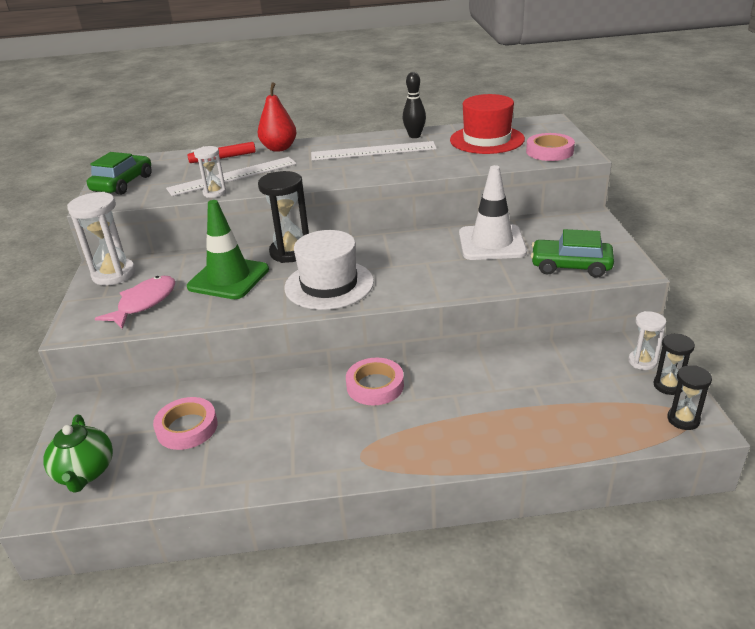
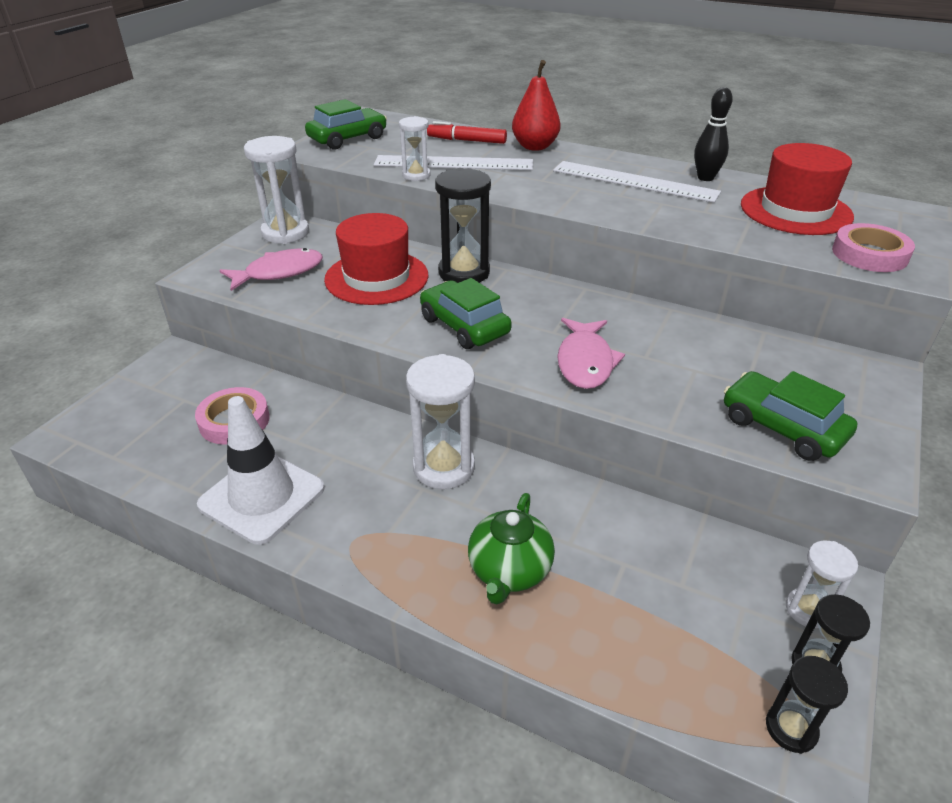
camera: 30 degrees right, 5 degrees up
(85, 473) = (119, 422): green teapot -> green teapot (509, 571)
(228, 278) = (376, 277): green traffic cone -> red hat
(329, 284) = (464, 326): white hat -> green car
(375, 386) = (444, 467): pink tape -> white hourglass
(429, 275) = (585, 362): none -> pink fish
(491, 243) = (704, 352): white traffic cone -> white traffic cone (262, 496)

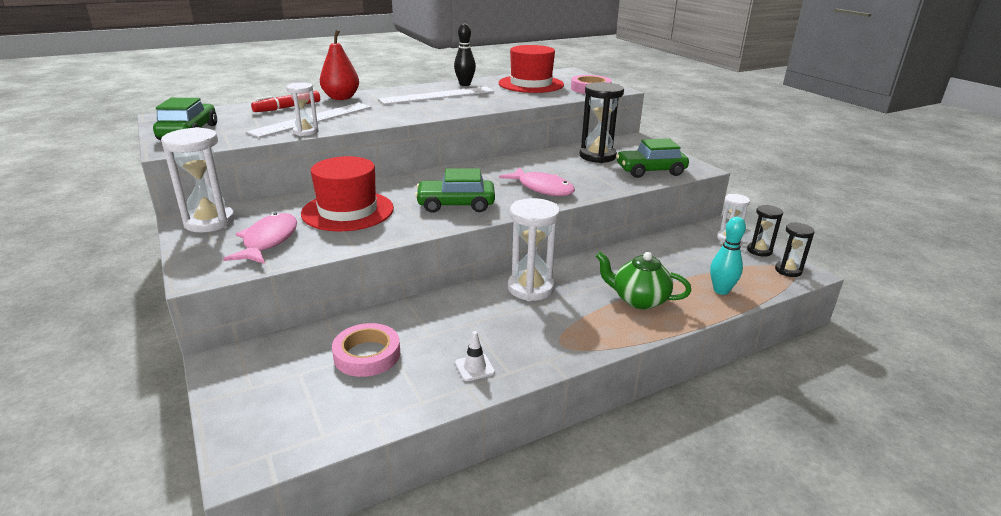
camera: 55 degrees left, 10 degrees down
(262, 496) = (474, 367): white traffic cone -> white traffic cone, size x0.40
(464, 272) = (395, 185): black hourglass -> black hourglass (597, 156)
(509, 571) = (638, 300): green teapot -> green teapot turned 150 degrees clockwise
(625, 654) = (721, 290): none -> turquoise bowling pin

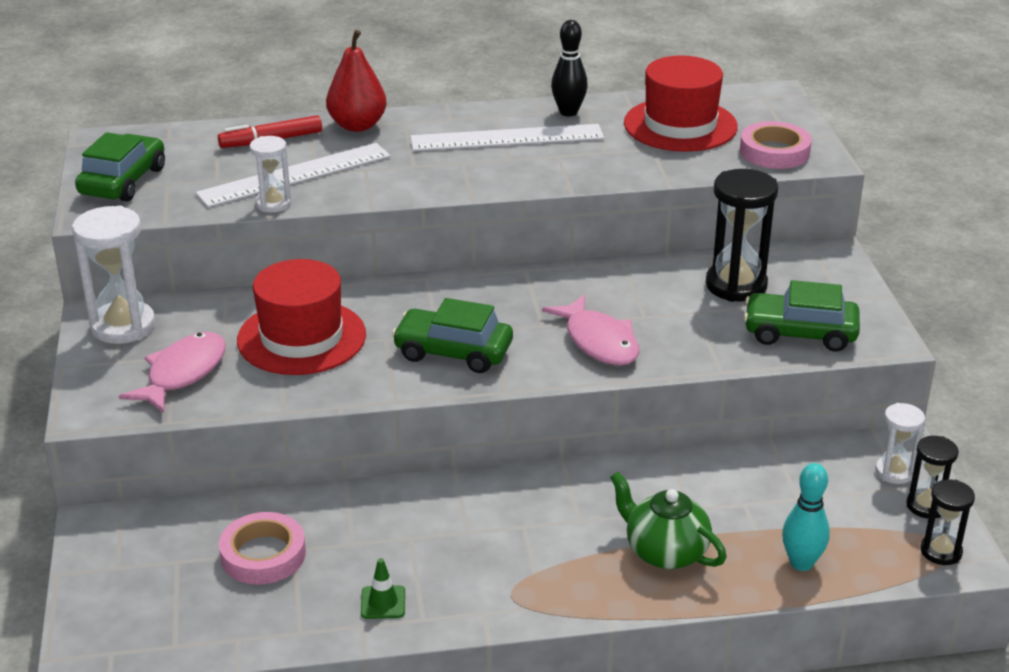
camera: 20 degrees right, 5 degrees up
(474, 367) = (383, 602): white traffic cone -> green traffic cone
(530, 288) = (523, 500): white hourglass -> none

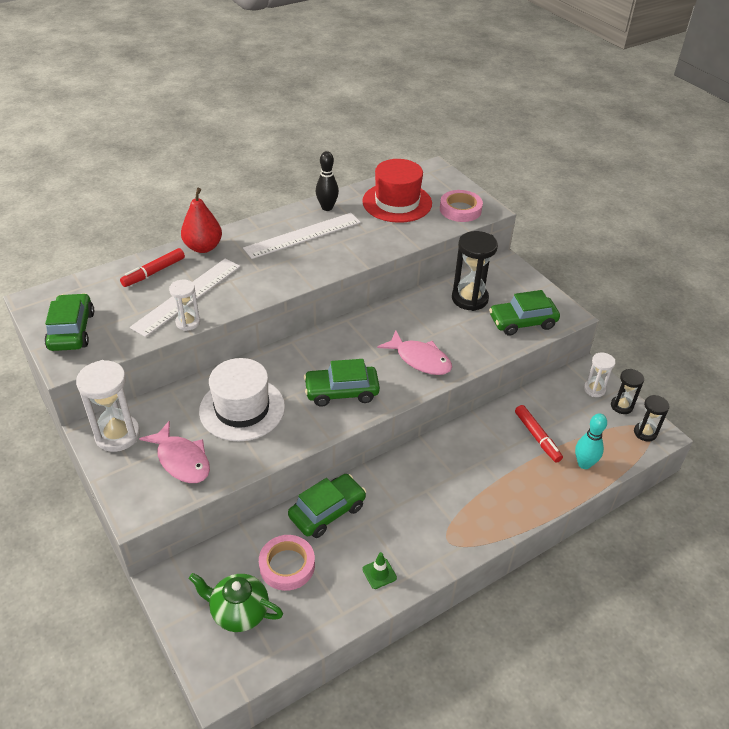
camera: 25 degrees left, 10 degrees up
(183, 373) = (181, 460): pink fish -> pink fish turned 135 degrees clockwise
(301, 337) = (242, 409): red hat -> white hat
(361, 510) = (327, 511): none -> green car
(664, 552) = (512, 481): green teapot -> green teapot (239, 612)
(748, 508) = (537, 437): none -> red marker

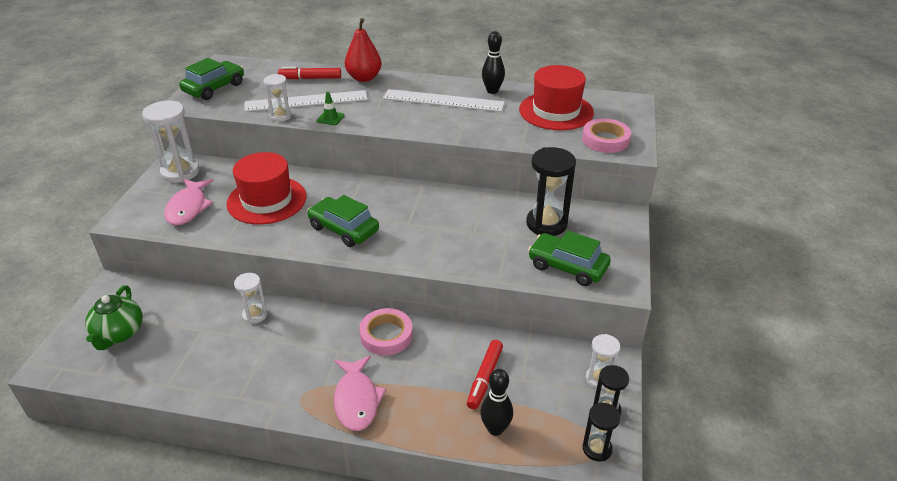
camera: 45 degrees right, 5 degrees down
(239, 612) = (119, 334): green teapot -> green teapot turned 150 degrees counterclockwise
(242, 409) = (267, 200): white hat -> red hat
(287, 565) = (183, 329): pink tape -> pink tape (386, 335)
(327, 511) = (255, 315): green car -> white hourglass
(379, 573) = (225, 380): green traffic cone -> green traffic cone (330, 118)
(420, 359) = (434, 242): pink fish -> pink fish (357, 400)
(584, 464) = (495, 429): turquoise bowling pin -> black bowling pin

